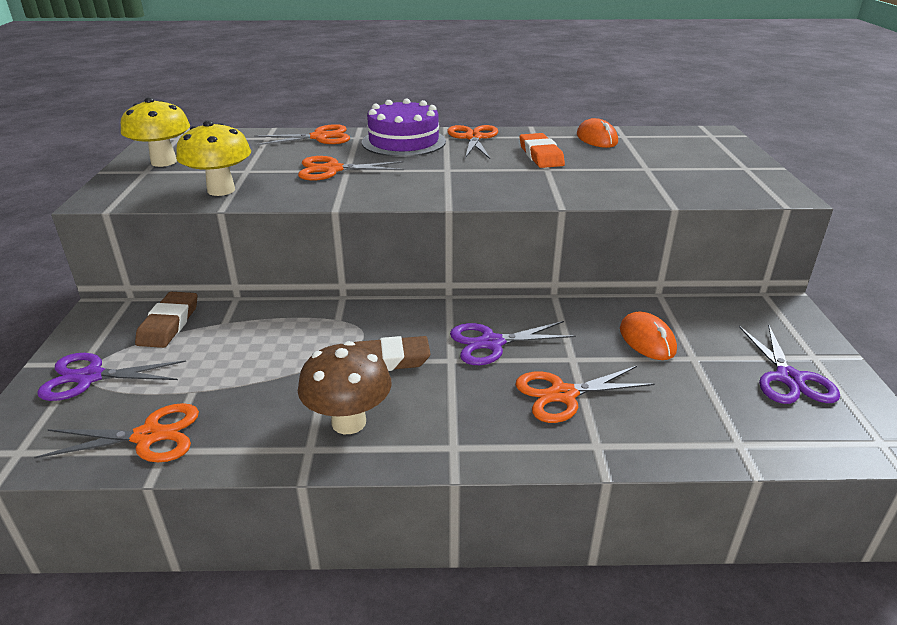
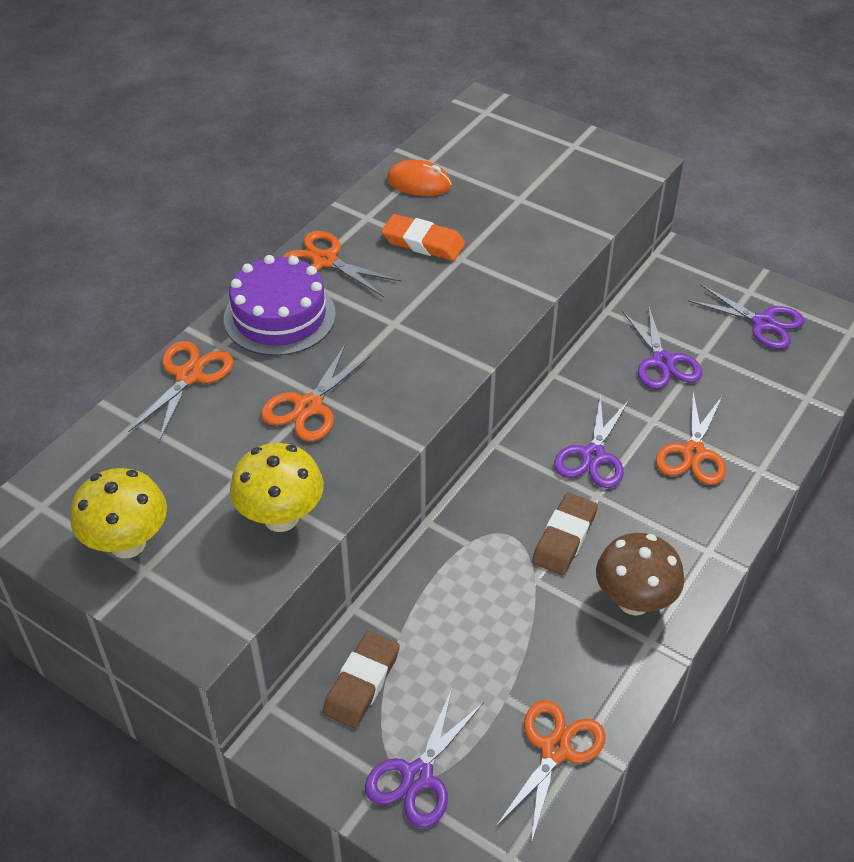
camera: 55 degrees left, 15 degrees up
(169, 324) = (361, 683): brown eraser -> brown eraser turned 75 degrees clockwise
(647, 340) = (662, 362): orange mouse -> purple scissors

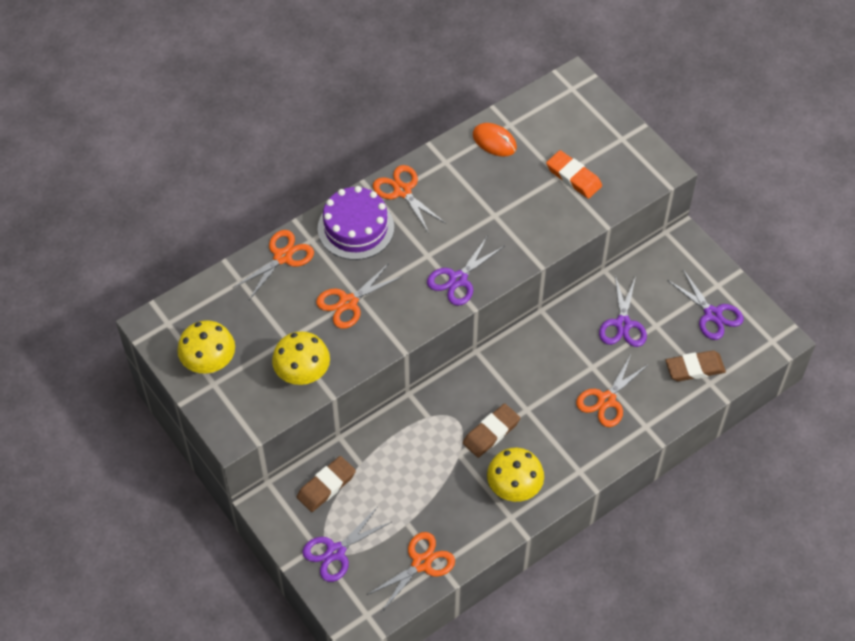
camera: 20 degrees right, 10 degrees up
(423, 242) = (475, 195): orange eraser -> orange eraser (573, 177)
(593, 456) = (538, 381): purple scissors -> purple scissors (458, 279)
(634, 601) = (514, 489): brown mushroom -> yellow mushroom
(779, 386) = (694, 368): none -> brown eraser

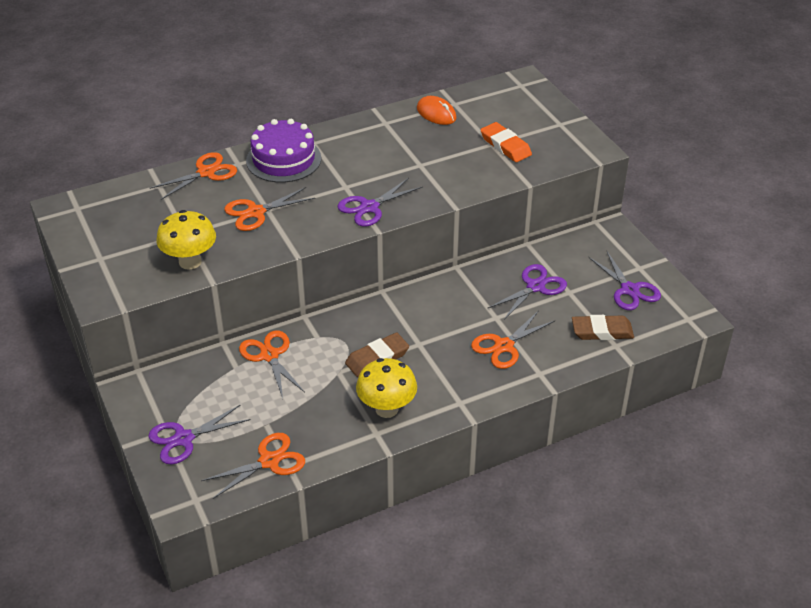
camera: 10 degrees right, 15 degrees down
(209, 364) = (103, 243): yellow mushroom -> none
(326, 486) = (195, 381): brown eraser -> none
(402, 191) = (337, 138): orange scissors -> orange scissors (269, 355)
(623, 324) = (535, 287): purple scissors -> purple scissors turned 150 degrees counterclockwise

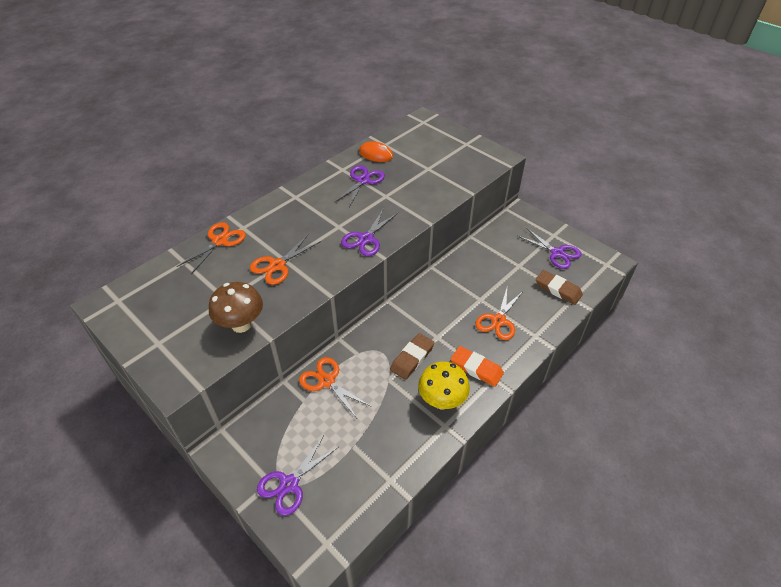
camera: 20 degrees left, 5 degrees up
(190, 262) = (241, 324): yellow mushroom -> brown mushroom
(269, 461) = (372, 482): orange scissors -> none
(283, 159) = (278, 215): purple cake -> none
(505, 146) = (438, 167): orange eraser -> orange eraser (476, 368)
(535, 287) = (494, 267): purple scissors -> purple scissors (363, 181)
(602, 331) = (558, 289): brown eraser -> brown eraser turned 60 degrees clockwise

